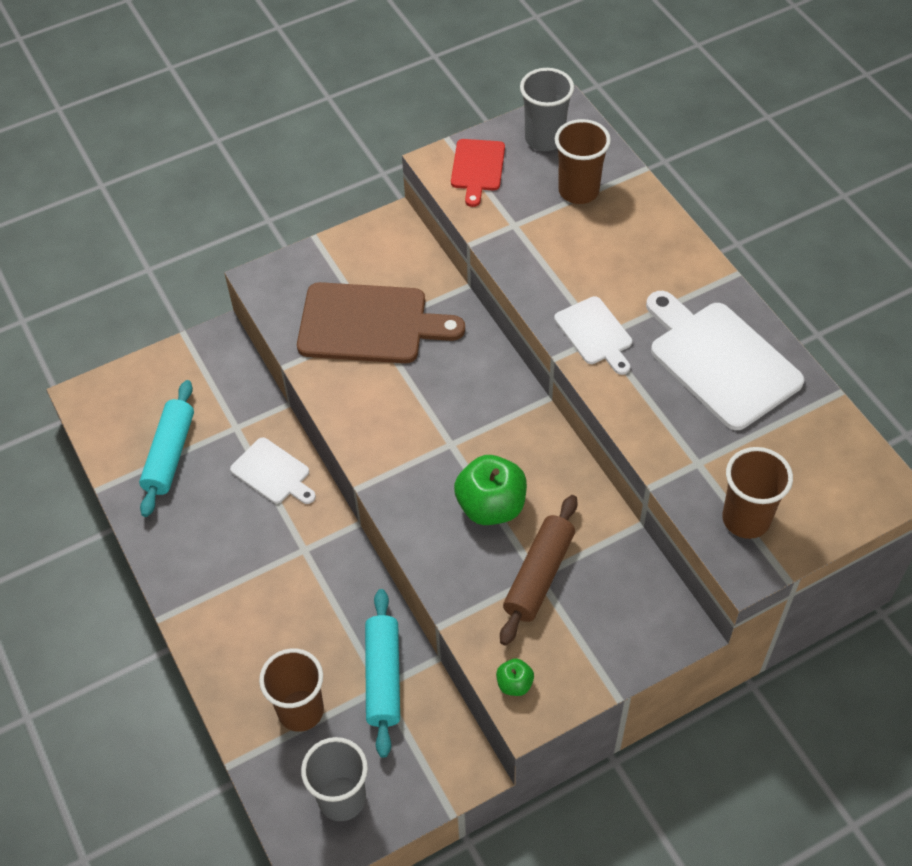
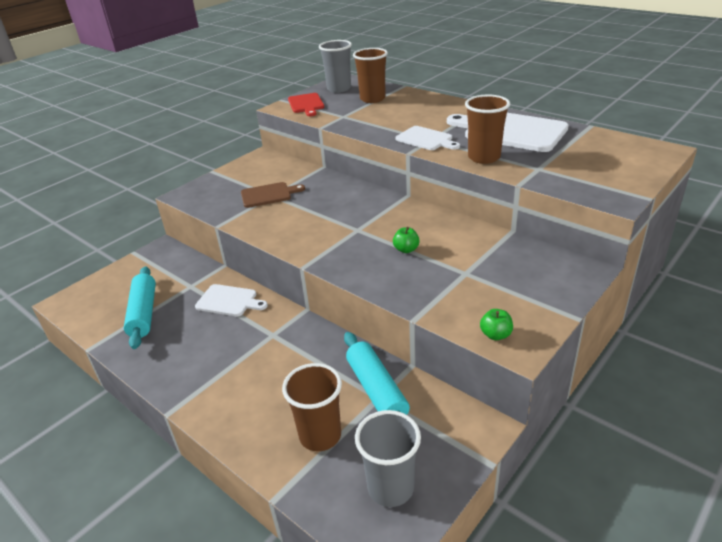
camera: 20 degrees left, 20 degrees down
(370, 324) = (268, 195): brown cutting board -> brown cutting board, size x0.55
(491, 506) = (406, 249): green apple -> green apple, size x0.48
(539, 575) = (466, 272): brown rolling pin -> none
(746, 519) = (593, 181): brown cup -> brown cup (484, 157)

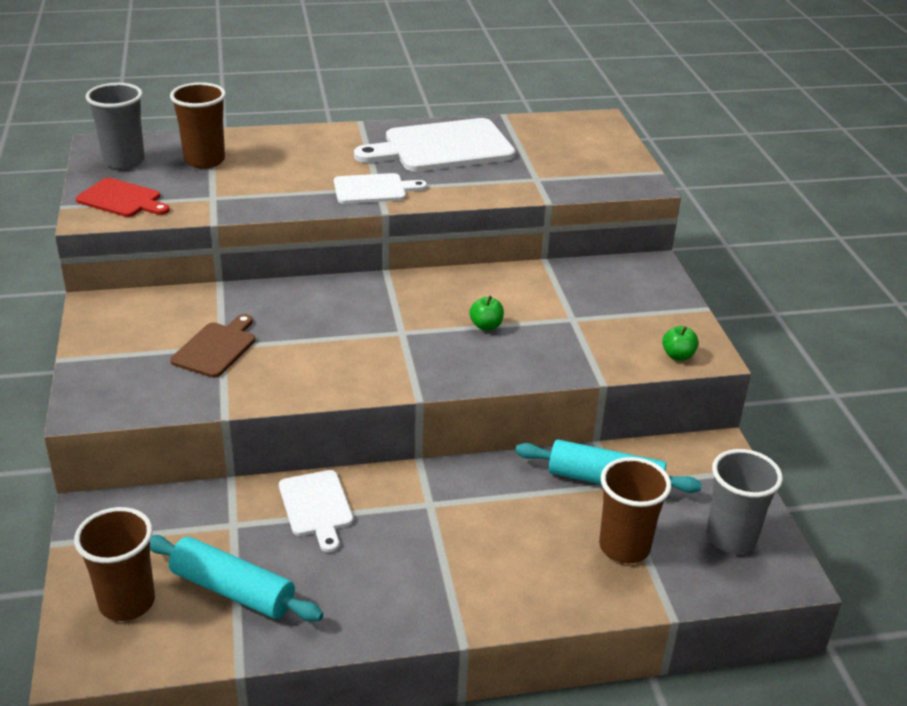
camera: 55 degrees left, 0 degrees up
(229, 301) = (316, 507): white cutting board -> white cutting board turned 105 degrees clockwise
(484, 157) = (469, 187): brown cup -> brown cup (127, 602)

